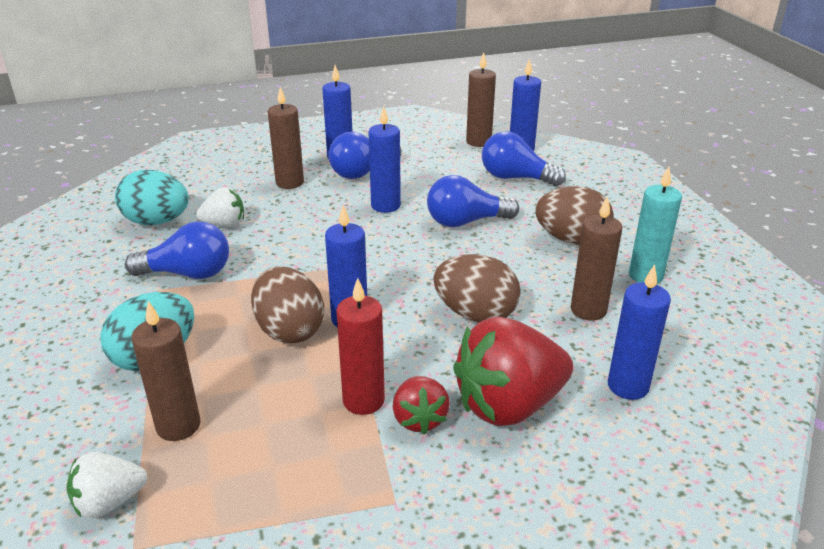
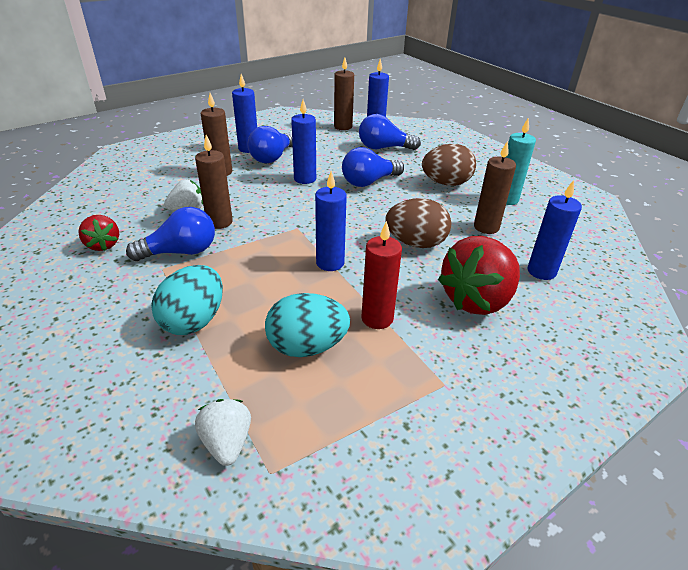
camera: 20 degrees left, 5 degrees up
(109, 502) = (227, 442): white strawberry -> white strawberry turned 120 degrees clockwise
(157, 222) = (128, 216): turquoise egg -> turquoise egg (307, 346)
(178, 426) = (247, 369): brown candle -> brown candle (219, 222)
(289, 330) = (290, 279): brown egg -> none
(419, 419) = (424, 322): red strawberry -> red strawberry (103, 245)

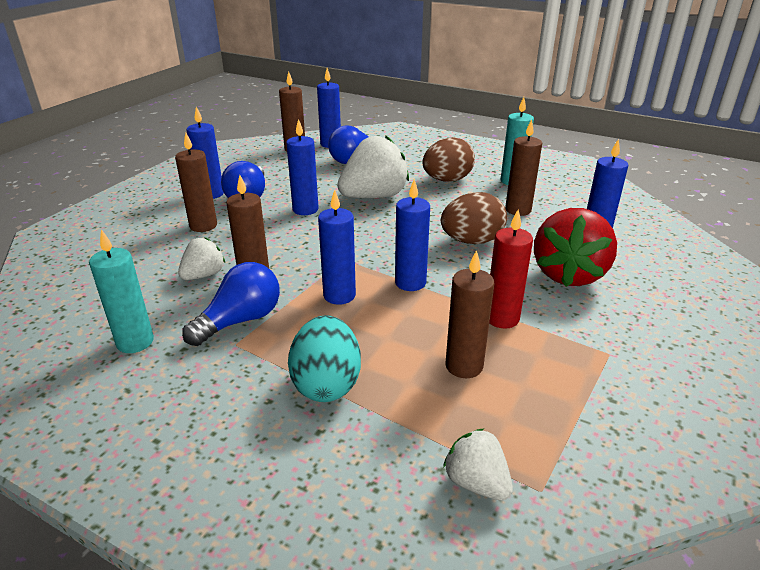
camera: 25 degrees left, 5 degrees down
(103, 245) = (135, 342): red strawberry -> turquoise candle
(266, 256) = (339, 295): none -> blue candle
(307, 346) = (464, 366): turquoise egg -> brown candle
(369, 182) = (374, 196): blue light bulb -> white strawberry

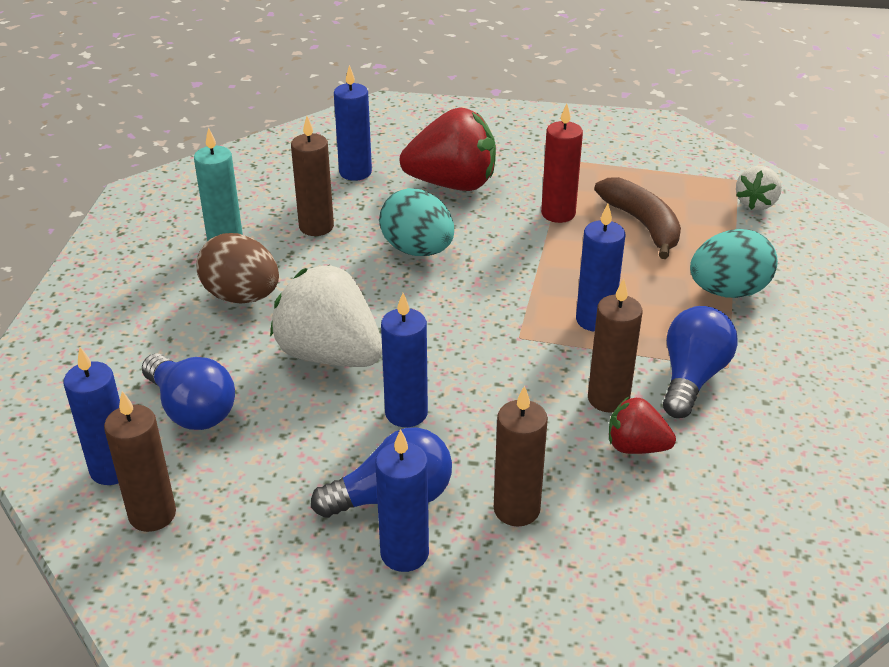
camera: 110 degrees left, 5 degrees up
(135, 342) = (790, 443): turquoise candle -> none
(203, 275) = (636, 447): white strawberry -> red strawberry
(240, 320) = (692, 377): blue light bulb -> blue light bulb turned 90 degrees clockwise
(410, 282) = (536, 277): blue candle -> none
(464, 366) = (642, 224): brown candle -> brown banana
(471, 241) = (417, 250): brown egg -> turquoise egg

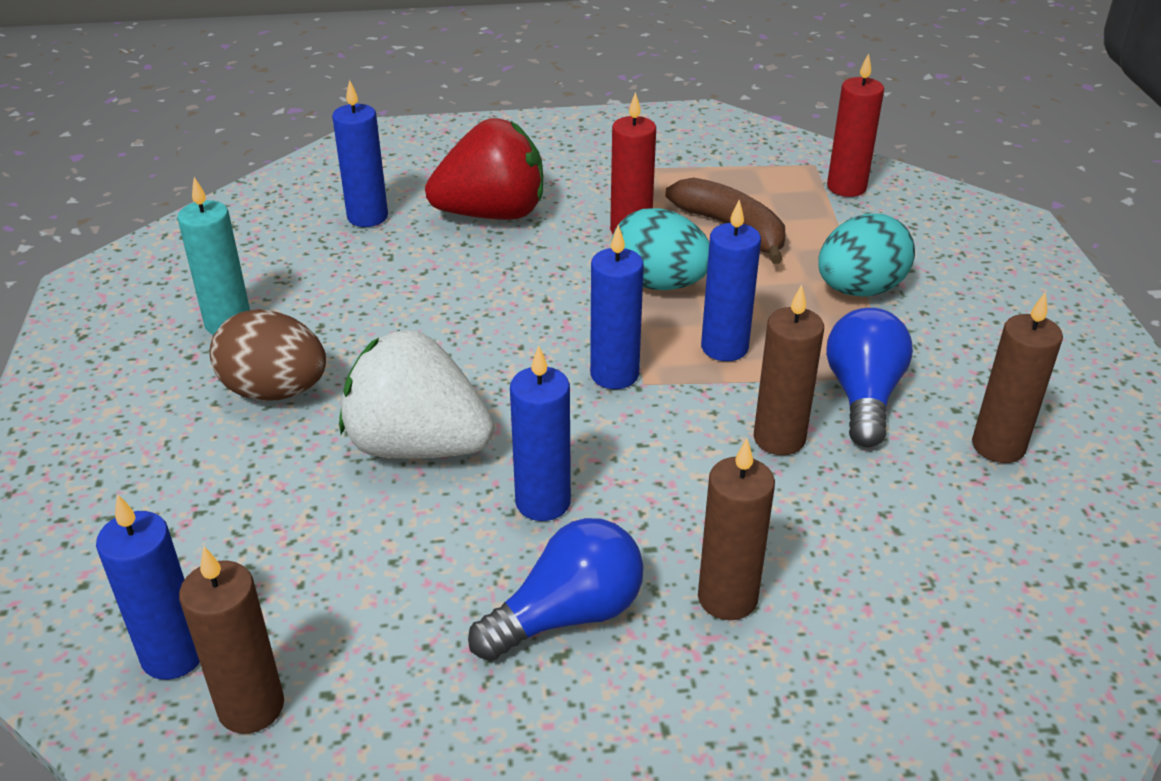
camera: 15 degrees left, 0 degrees up
(192, 409) = (258, 551): blue light bulb -> none
(316, 227) = (342, 289): brown candle -> brown candle (998, 446)
(404, 553) = (610, 686): blue candle -> blue candle (614, 375)
(417, 250) = (480, 298): turquoise egg -> turquoise egg (659, 284)
(636, 447) = (835, 491): red strawberry -> none
(756, 203) = (846, 187): white strawberry -> red candle

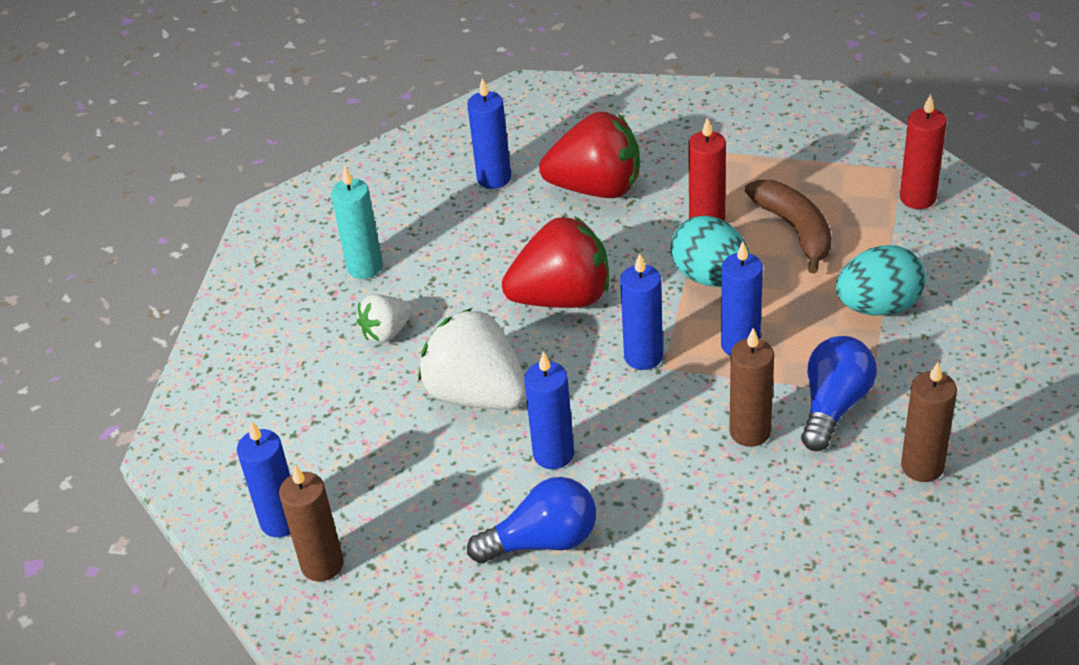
camera: 20 degrees right, 5 degrees up
(275, 391) = (386, 332): brown egg -> white strawberry
(491, 326) = (562, 298): none -> red strawberry
(727, 598) = (658, 549): brown candle -> none

